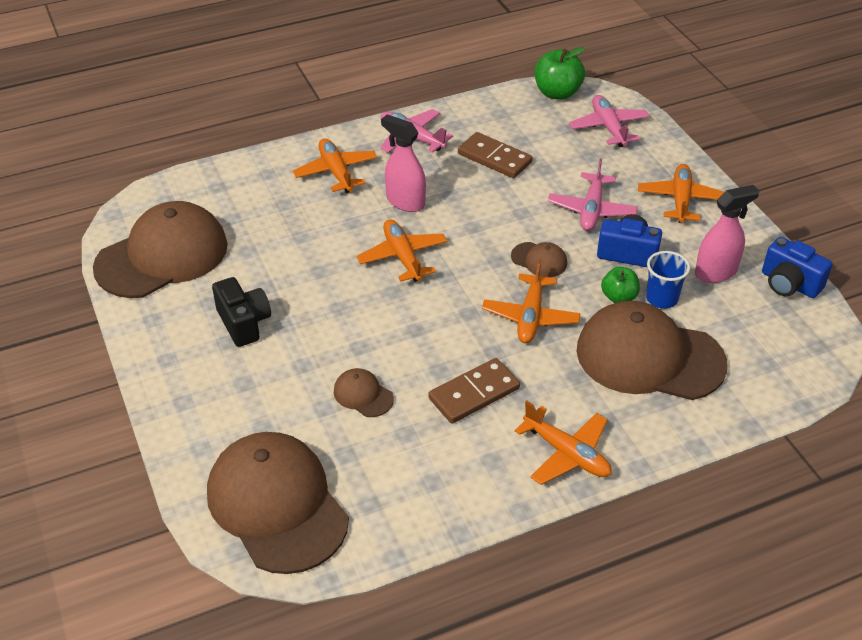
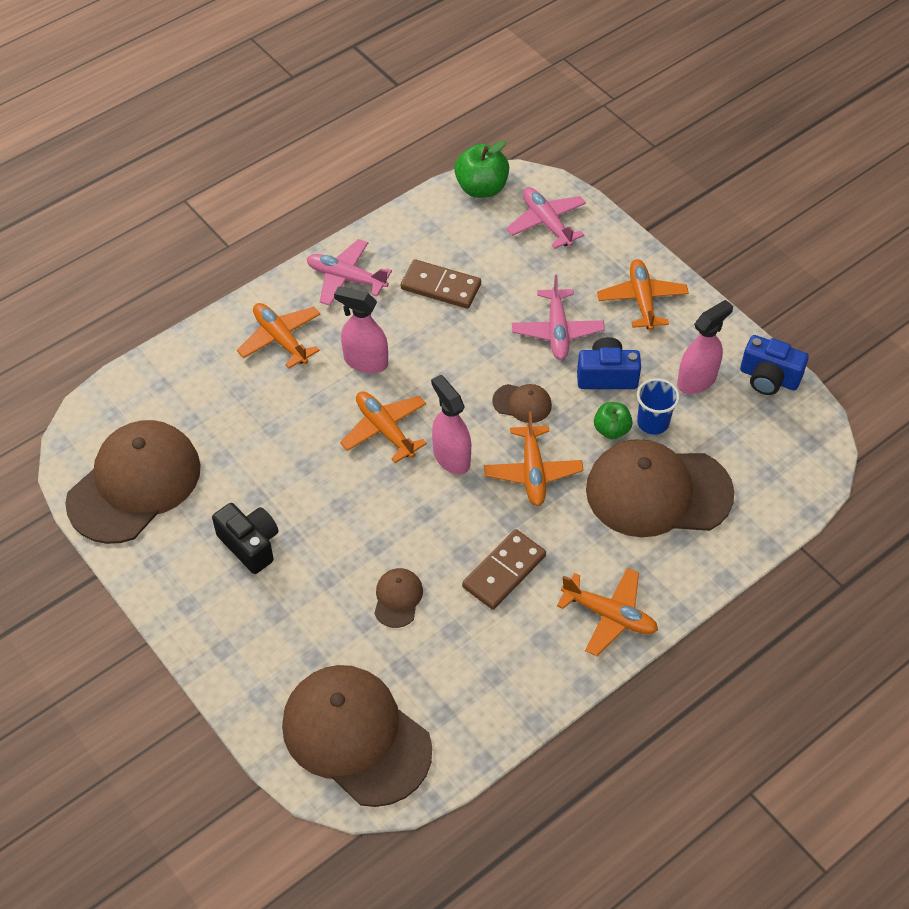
camera: 15 degrees left, 10 degrees up
(363, 395) = (398, 598): brown cap -> brown cap turned 75 degrees clockwise
(457, 290) = (451, 457): none -> pink spray bottle

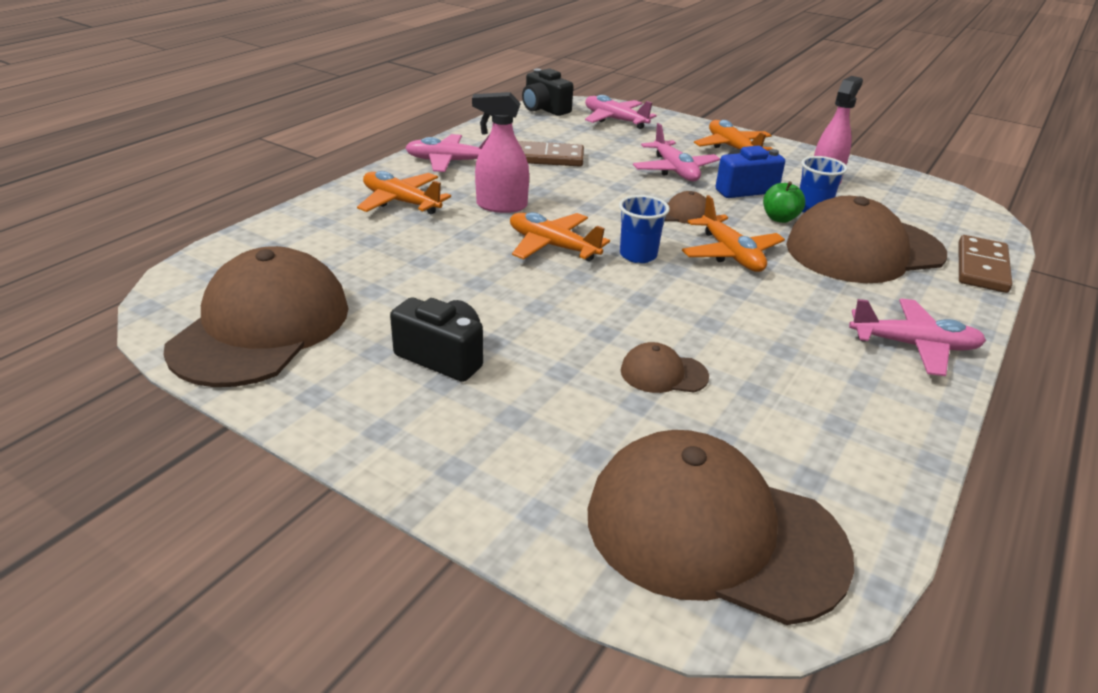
camera: 20 degrees left, 20 degrees down
(398, 598) = (663, 373): brown cap -> brown cap turned 75 degrees counterclockwise
(451, 457) = (638, 255): pink spray bottle -> blue cup
(481, 188) = (544, 109): green apple -> black camera
(504, 571) = (767, 330): brown domino -> brown domino (982, 267)
(609, 615) = (914, 346): orange plane -> pink plane
(768, 378) = (882, 175): blue camera -> none

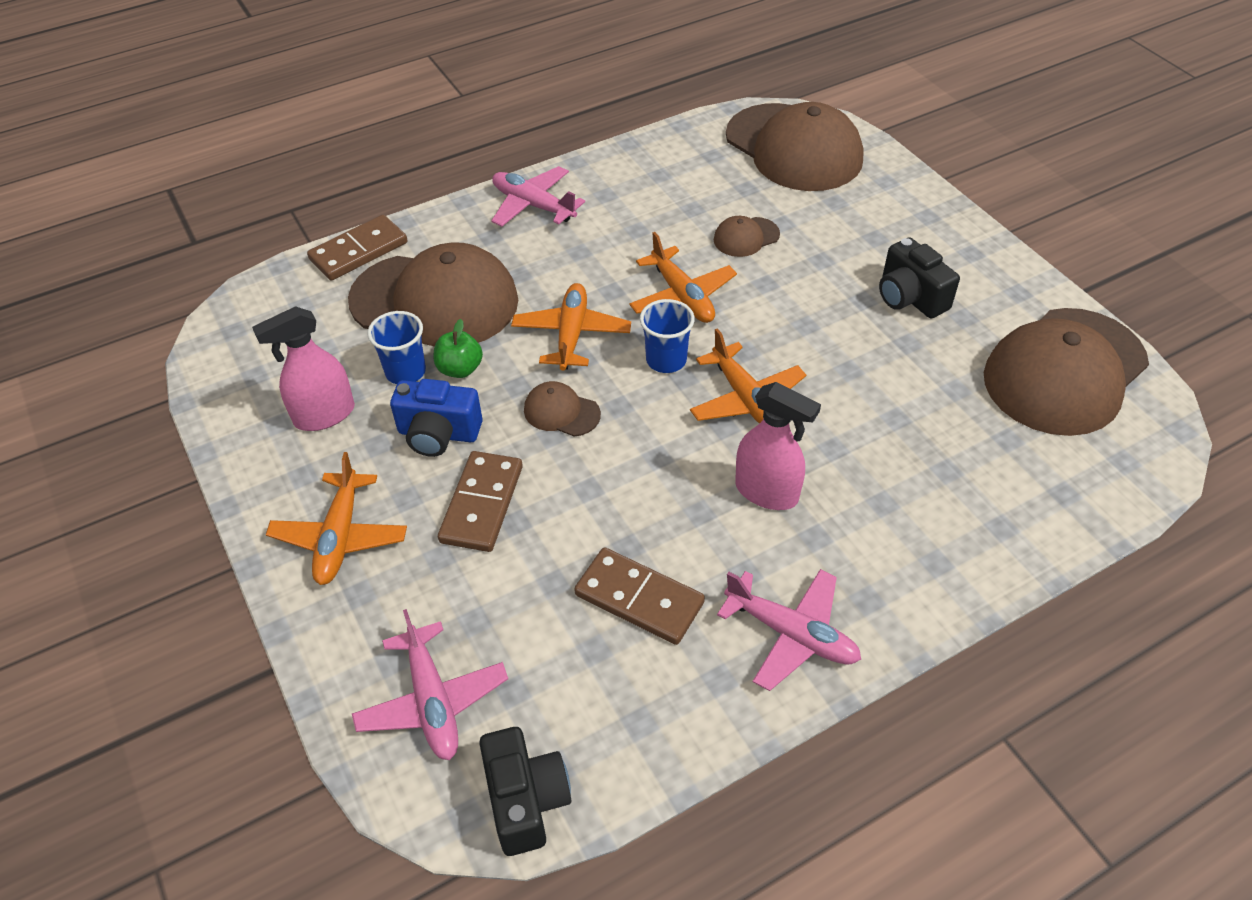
camera: 150 degrees left, 15 degrees up
(401, 202) = (893, 541): orange plane -> orange plane (682, 296)
(663, 373) = (746, 237): brown cap -> brown cap turned 120 degrees clockwise
(674, 170) = (482, 504): pink plane -> brown domino

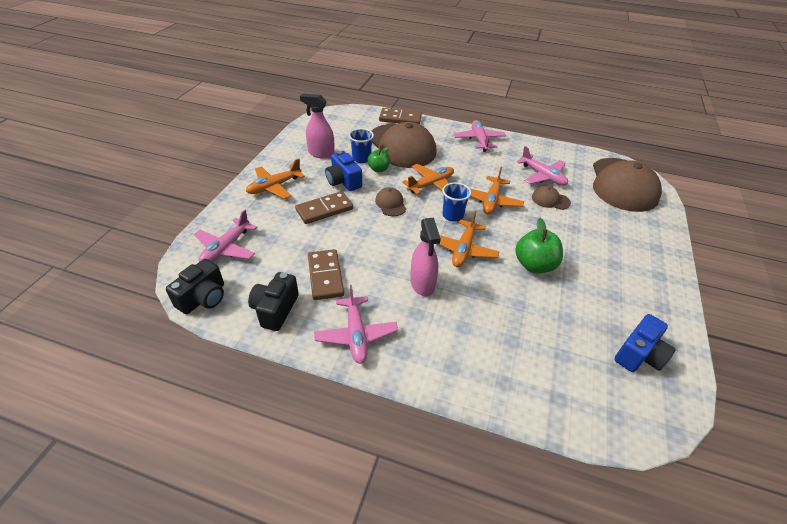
camera: 45 degrees right, 5 degrees down
(691, 206) = (542, 176): none -> pink plane
(846, 350) = (534, 265): none -> green apple
(910, 297) = (597, 269): black camera -> black camera (275, 309)
(1064, 371) = (639, 355): brown cap -> blue camera

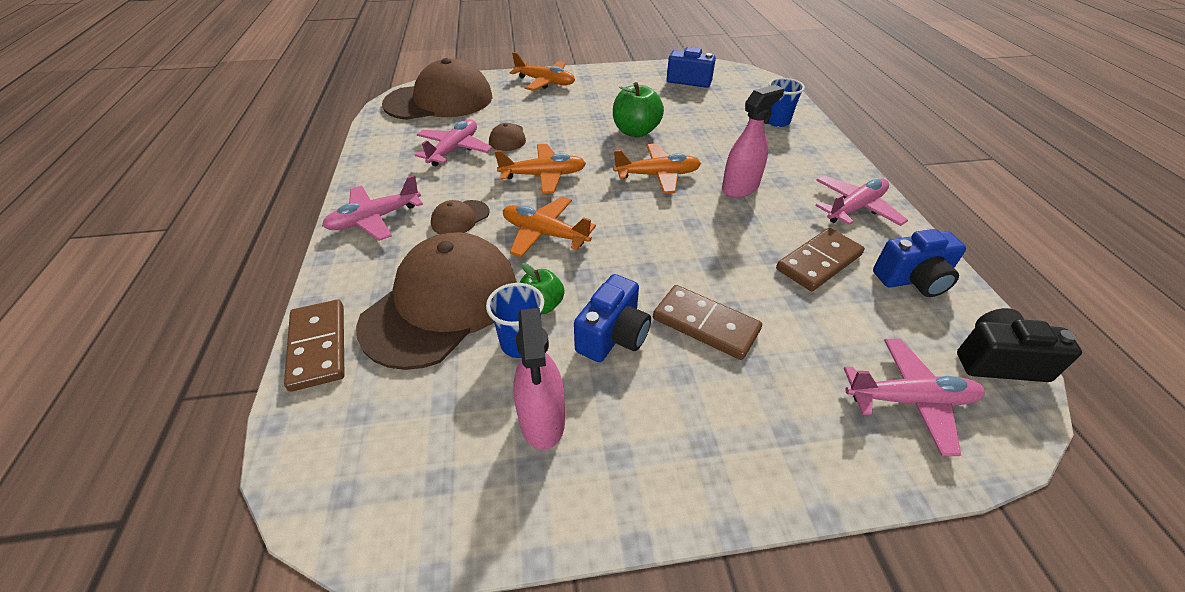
camera: 115 degrees left, 0 degrees up
(274, 186) = (713, 436): orange plane -> orange plane (545, 82)
(275, 309) = (913, 280): black camera -> blue camera
(390, 204) = (625, 258): brown cap -> brown cap (460, 218)
(452, 215) = (601, 197): blue cup -> blue cup (777, 121)

